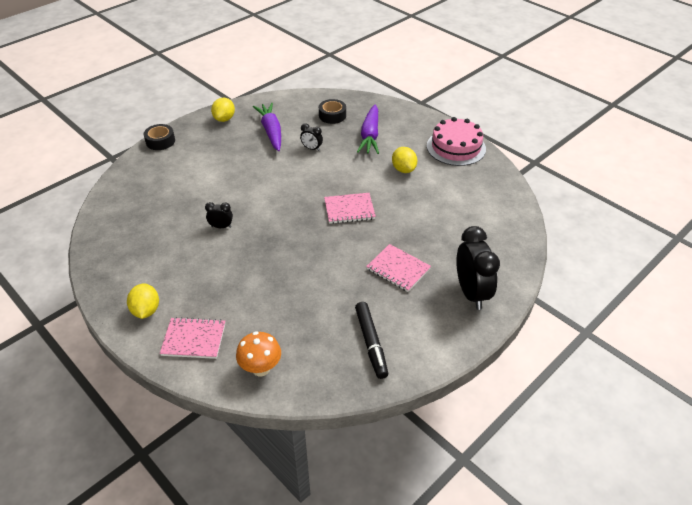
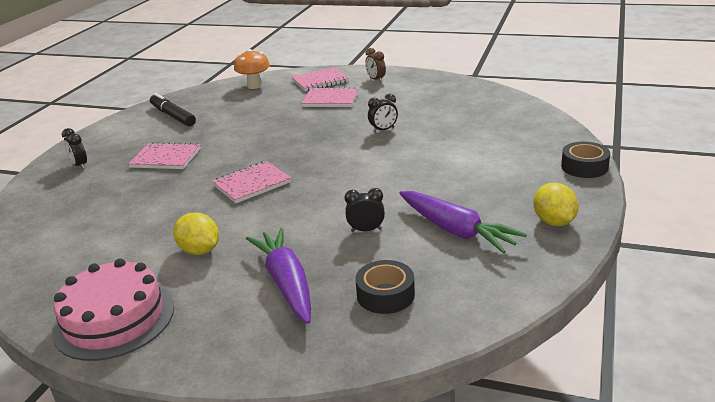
camera: 155 degrees right, 15 degrees down
(146, 310) = (376, 80): yellow lemon -> brown clock
(216, 294) = (331, 99): none -> pink notebook
(471, 293) = (80, 165): black clock -> black clock, size x0.48

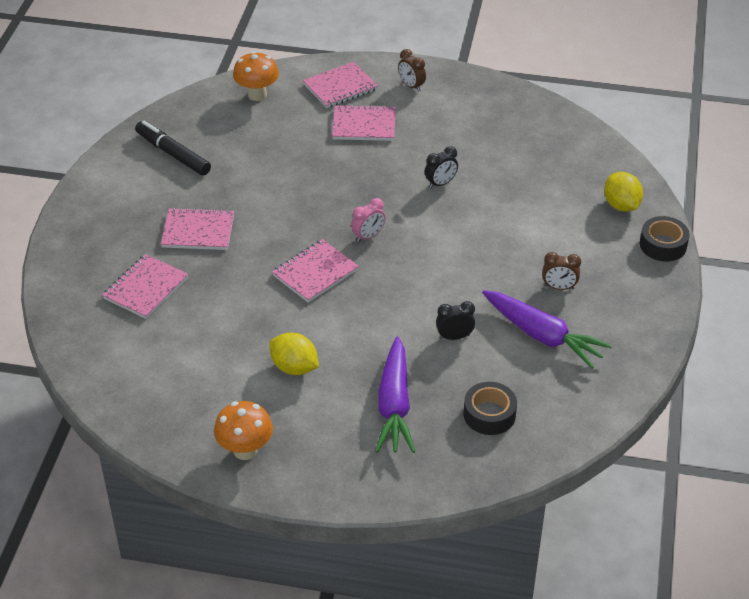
camera: 10 degrees left, 15 degrees up
(80, 165) = (98, 243): black clock -> none
(99, 193) = (146, 288): none -> pink notebook
(114, 319) = (245, 450): pink cake -> orange mushroom
(286, 283) = (394, 405): purple carrot -> purple carrot turned 150 degrees counterclockwise
(309, 161) = (368, 236): none -> pink clock
(478, 195) = (559, 287): none -> brown clock
(554, 222) = (634, 322): yellow lemon -> yellow lemon (621, 205)

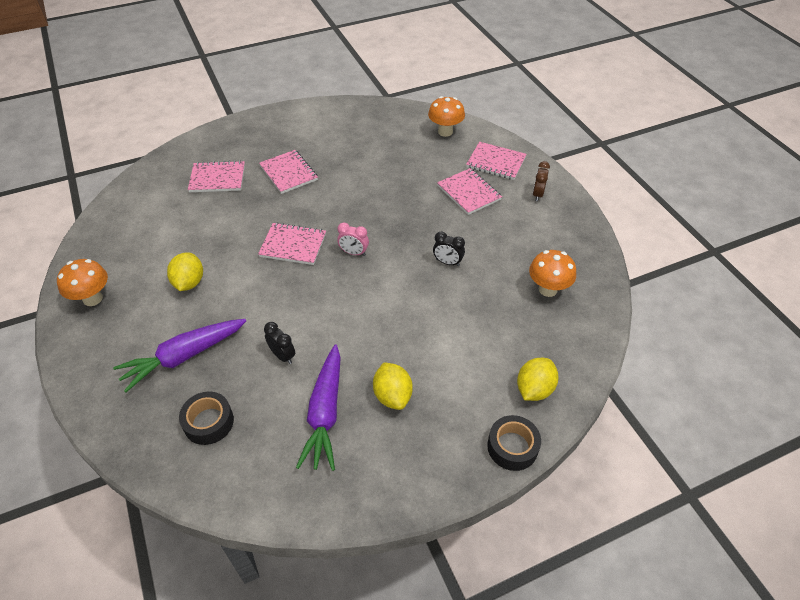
camera: 55 degrees right, 5 degrees up
(173, 154) = (351, 127): black marker -> none
(528, 142) = (548, 289): none -> orange mushroom
(559, 287) = (392, 395): brown clock -> yellow lemon

